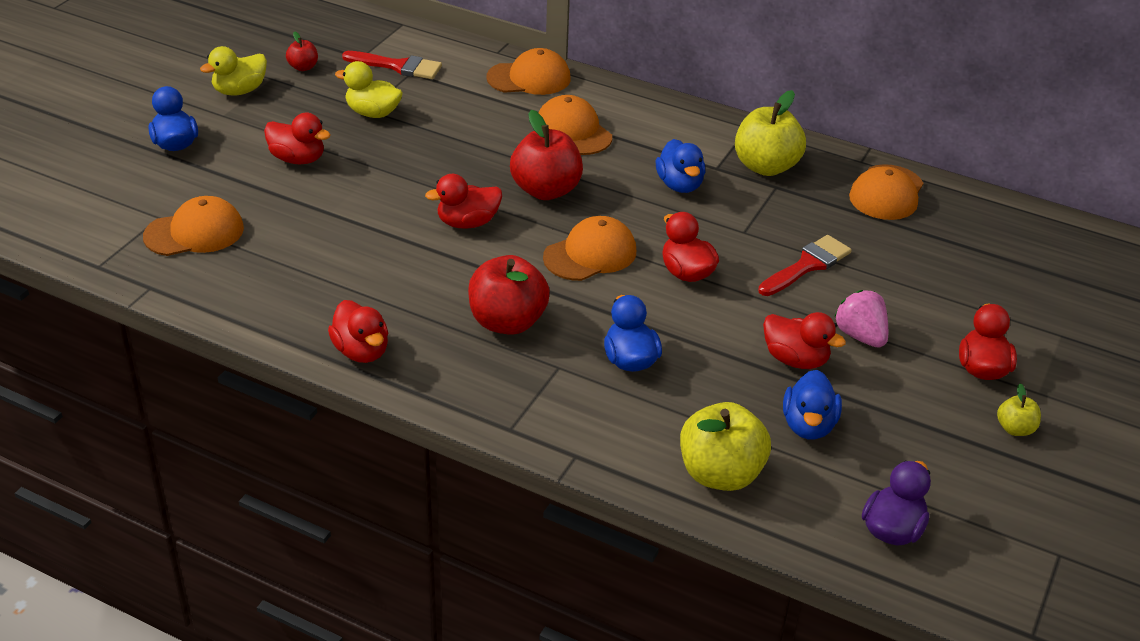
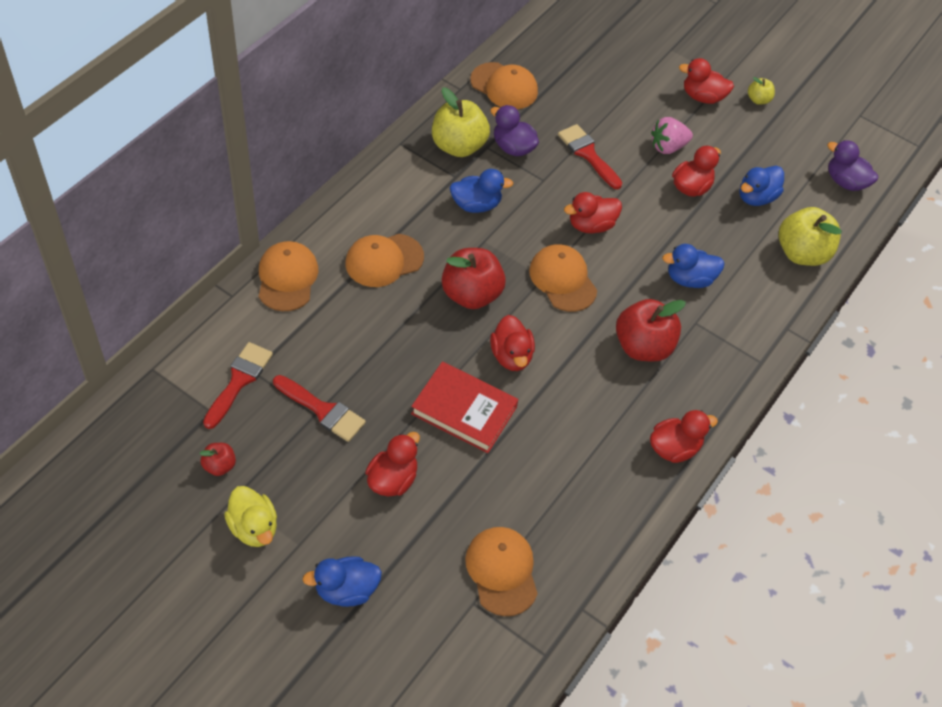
camera: 85 degrees left, 15 degrees up
(373, 113) = (322, 410): yellow duck -> red brush
(388, 196) = (464, 410): none -> red book
(785, 206) = (513, 147): none -> purple duck
(808, 425) = (756, 197): blue duck -> blue duck turned 120 degrees clockwise

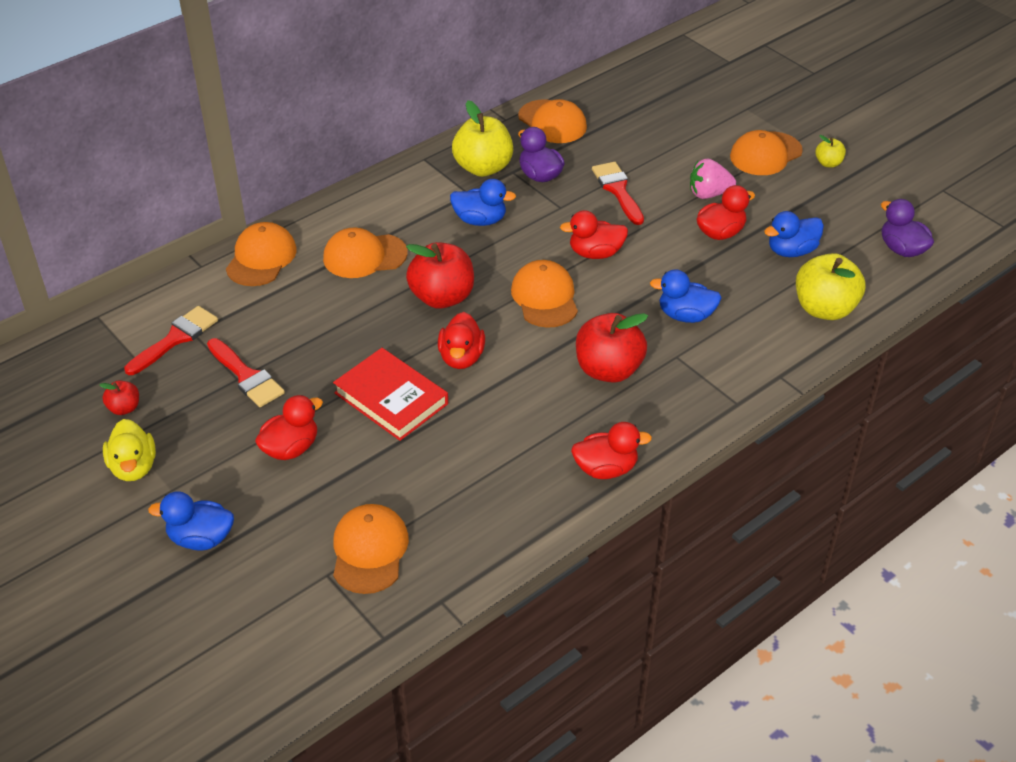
camera: 20 degrees right, 10 degrees down
(702, 97) = (765, 154): red duck -> orange cap

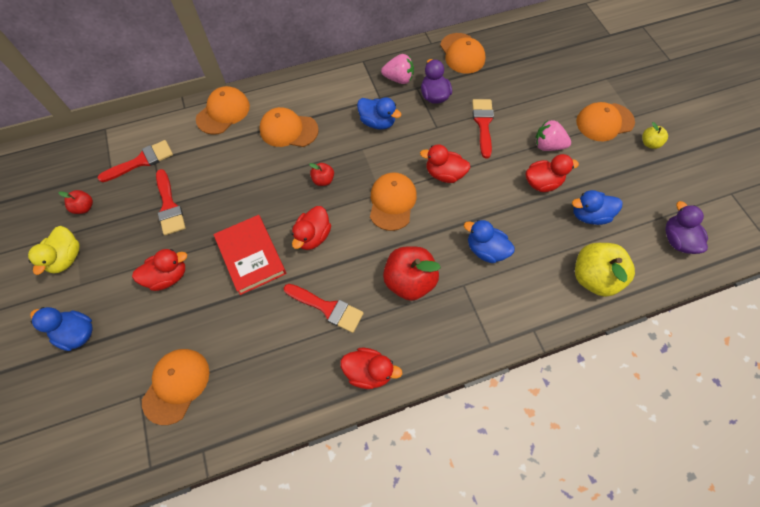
camera: 20 degrees right, 20 degrees up
(442, 297) = (323, 180): red apple -> red apple, size x0.49
(483, 168) = (398, 79): yellow apple -> pink strawberry
(521, 423) = (327, 308): none -> red brush

